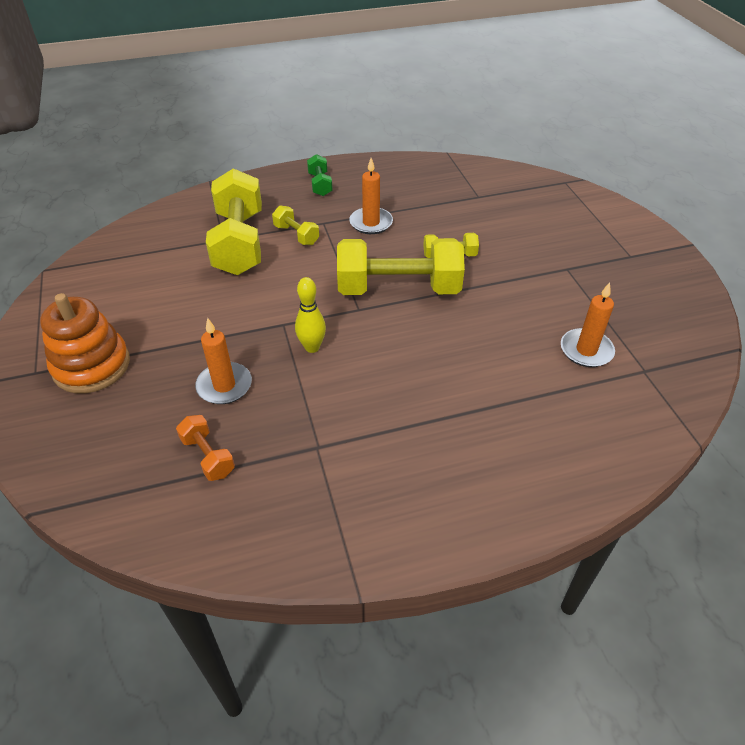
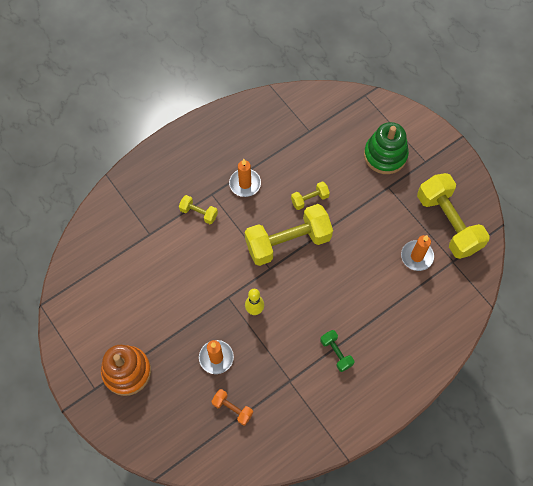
camera: 20 degrees left, 20 degrees up
(239, 243) = (163, 234): yellow dumbbell -> yellow dumbbell (448, 223)
(320, 184) = (191, 153): green dumbbell -> green dumbbell (336, 353)
(573, 238) = (385, 155): none -> green stacking toy

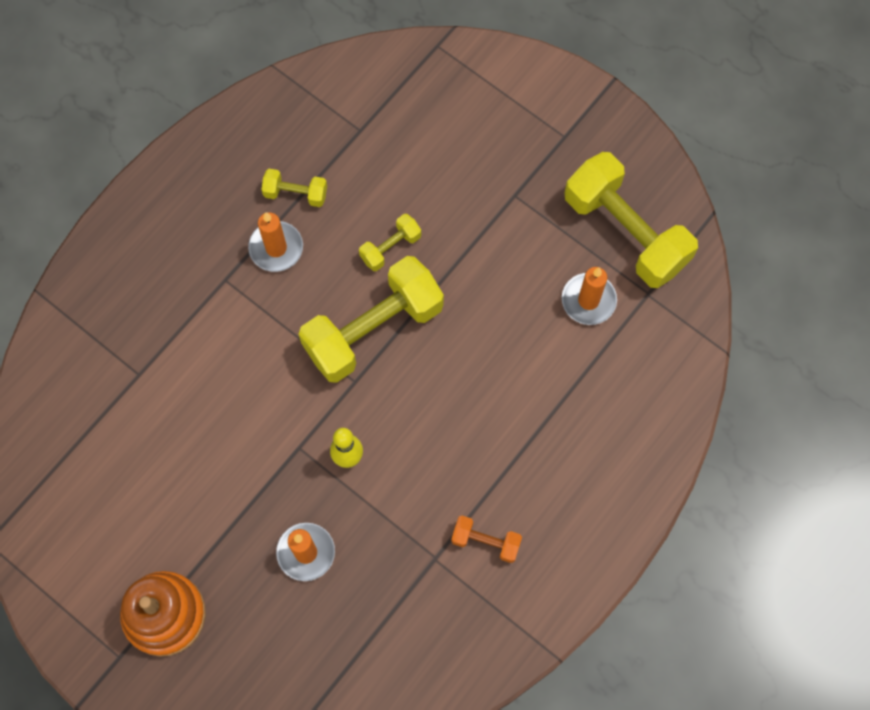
camera: 15 degrees left, 5 degrees up
(198, 213) = (212, 318): yellow dumbbell -> yellow dumbbell (295, 194)
(232, 409) = (354, 629): orange dumbbell -> orange dumbbell (485, 542)
(336, 353) = (498, 493): green dumbbell -> none
(385, 155) = (496, 142): green stacking toy -> none

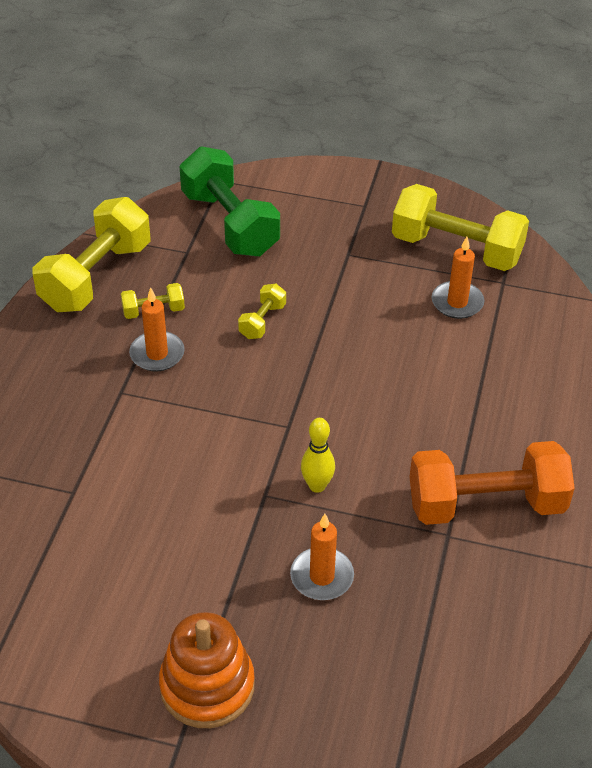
camera: 25 degrees left, 25 degrees down
(373, 330) = (282, 383): yellow dumbbell -> yellow dumbbell (96, 277)
(418, 109) = (229, 224): none -> green dumbbell
(485, 542) = (486, 504): orange dumbbell -> orange dumbbell, size x2.19

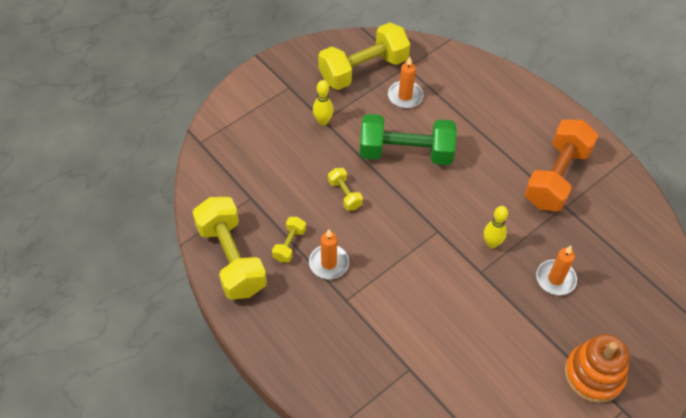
camera: 55 degrees left, 10 degrees up
(229, 224) = (245, 161): green dumbbell -> green dumbbell (406, 152)
(345, 254) = (323, 121): none -> yellow bowling pin

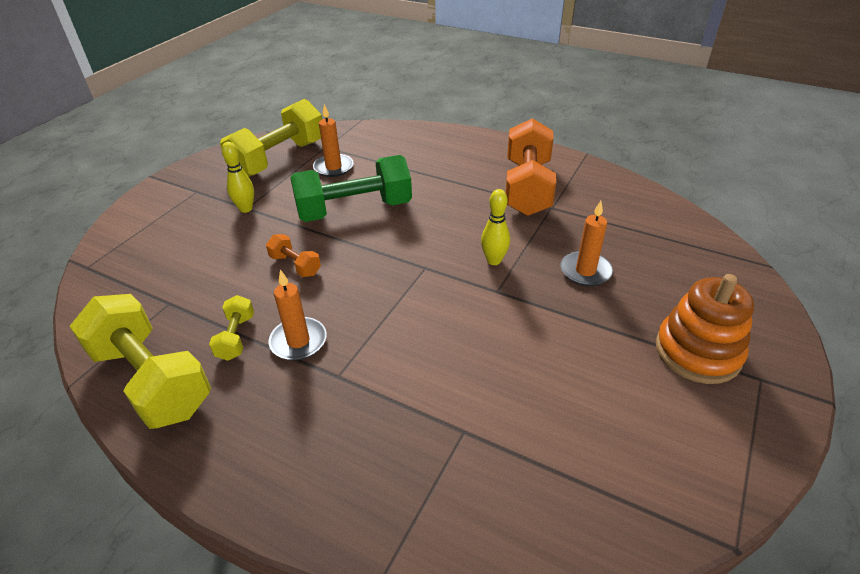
camera: 20 degrees left, 15 degrees down
(345, 194) = (295, 265): yellow dumbbell -> orange dumbbell

